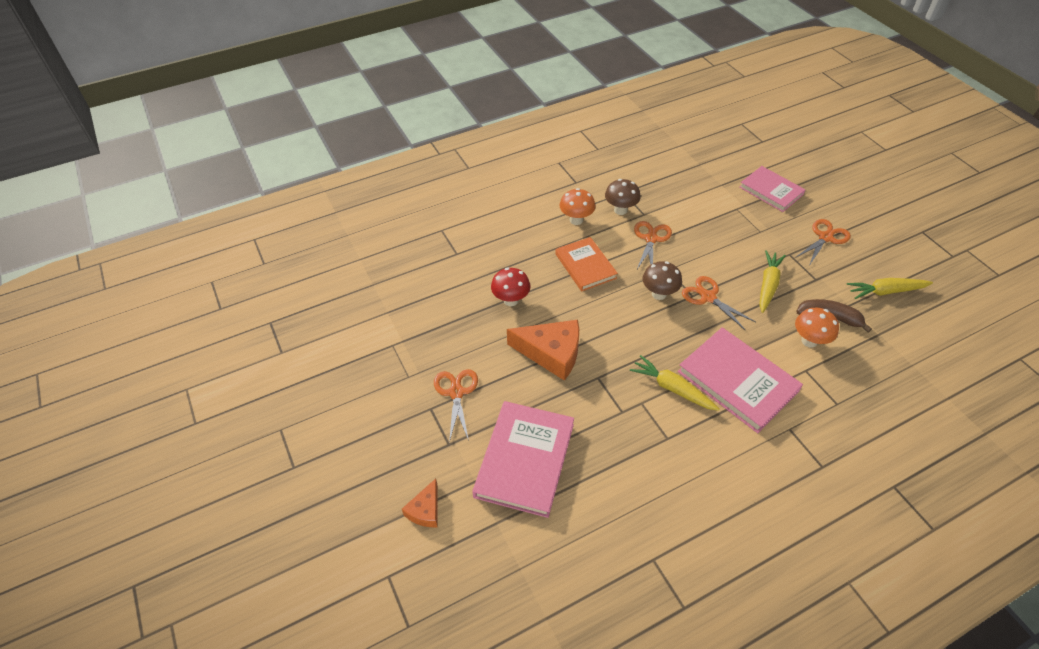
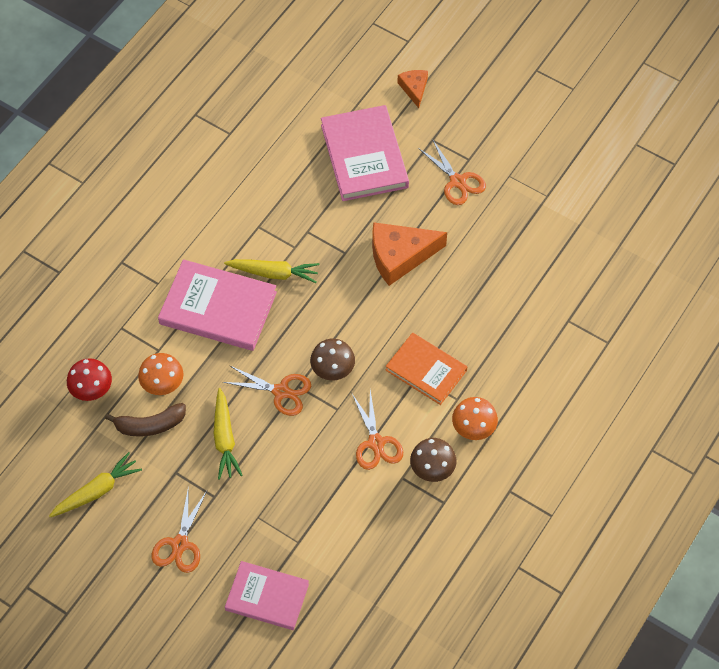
camera: 150 degrees right, 10 degrees up
(511, 300) = (474, 292): red mushroom -> red mushroom (92, 391)

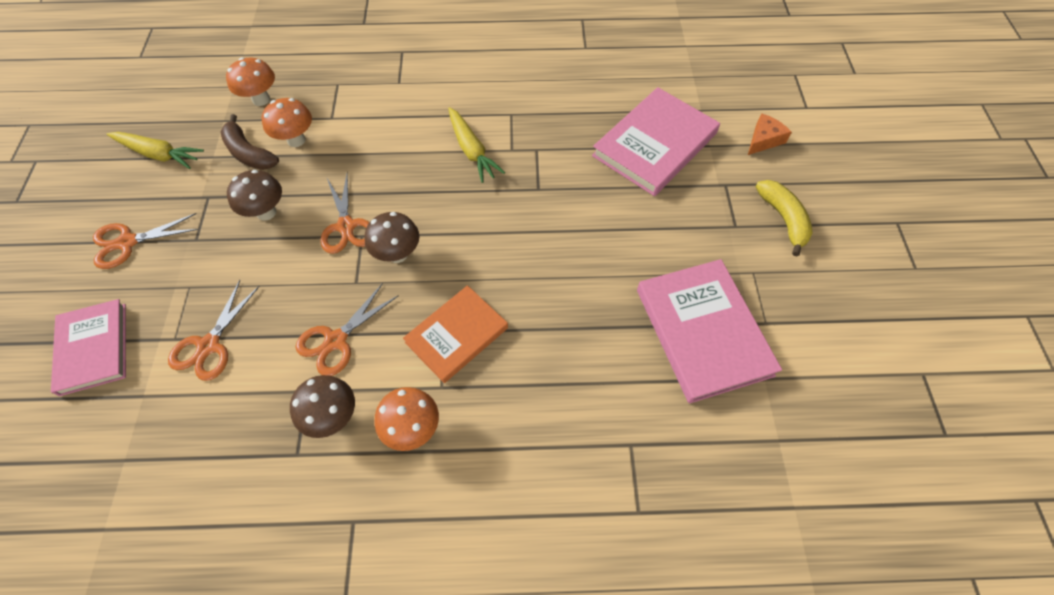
camera: 55 degrees right, 0 degrees up
(92, 391) = (261, 99): red mushroom -> orange mushroom
(218, 308) = (404, 133): pink book -> pink book (703, 331)
(225, 438) = (266, 212): yellow carrot -> brown mushroom
(400, 256) = (573, 234): orange cheese -> none
(426, 370) = (457, 335): orange book -> orange book turned 45 degrees clockwise
(457, 181) = (701, 232): orange scissors -> orange scissors (209, 345)
(484, 129) = (783, 219): none -> yellow banana

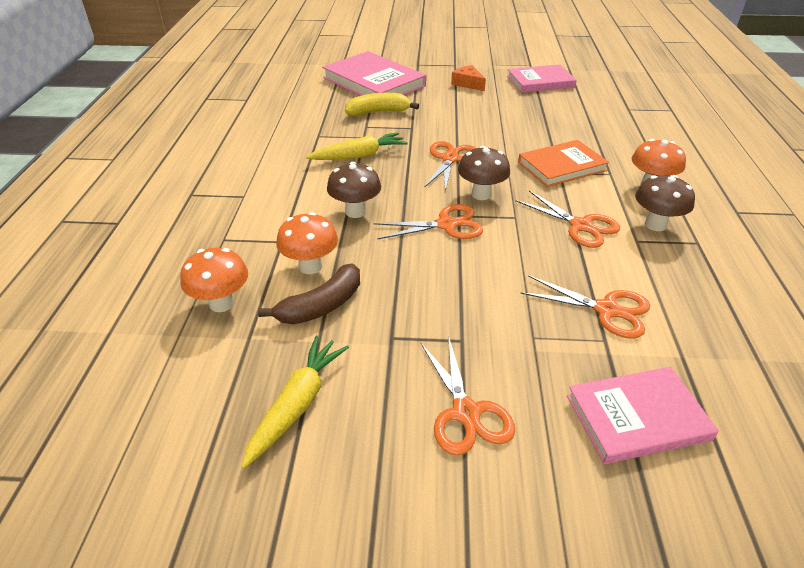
camera: 85 degrees left, 20 degrees down
(266, 212) = (423, 282): brown mushroom -> brown mushroom (355, 212)
(457, 335) = (561, 166): orange book -> orange book turned 75 degrees counterclockwise
(469, 226) = (450, 159): none -> orange scissors
(703, 331) = (540, 82): pink book -> pink book, size x0.66
(764, 140) = (379, 49): orange cheese -> orange cheese (468, 83)
(783, 219) = (449, 52): yellow banana -> yellow banana (378, 112)

